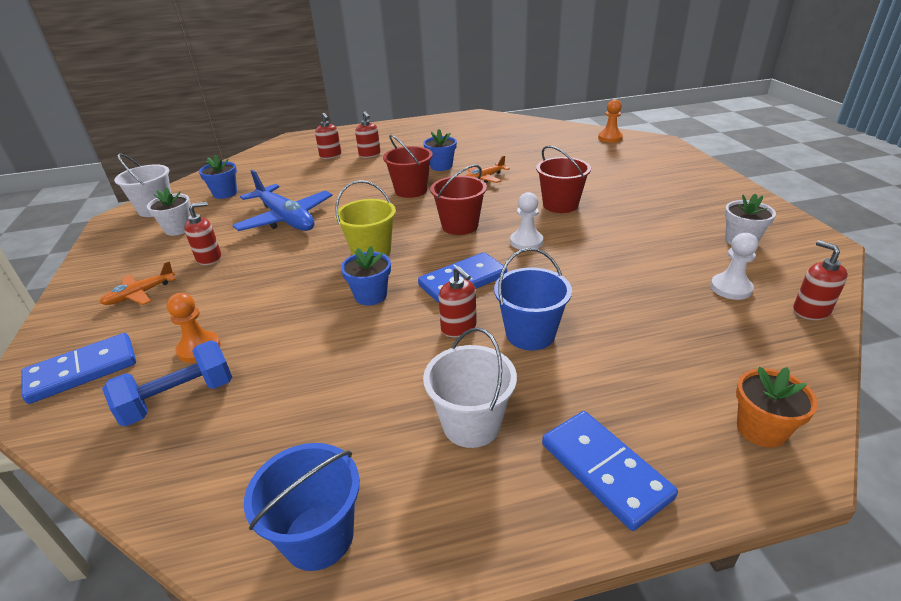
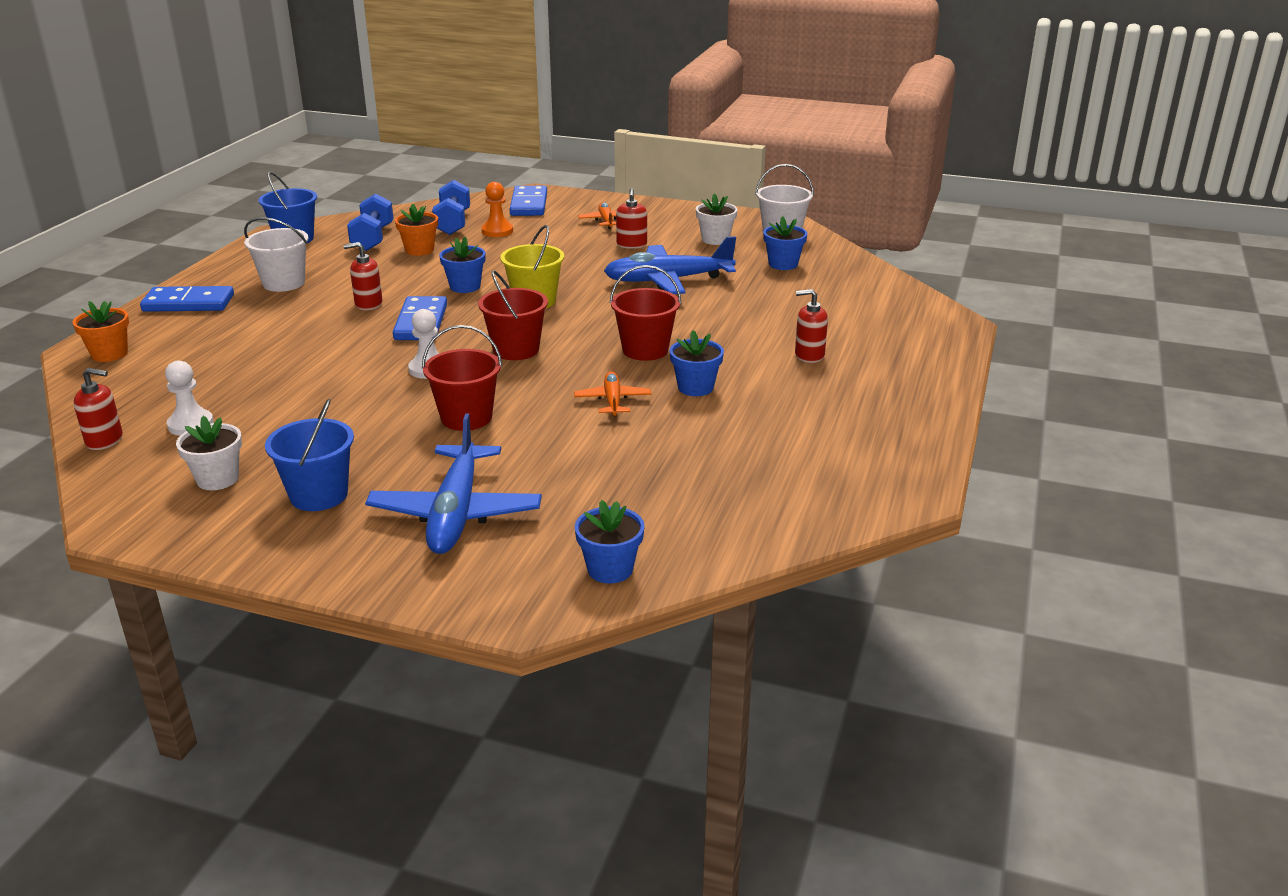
camera: 120 degrees right, 5 degrees down
(271, 441) = (373, 238): none -> blue dumbbell
(292, 374) = (419, 250): none -> orange flower pot
(330, 155) = (839, 332): red soap dispenser -> none
(530, 334) = (314, 323): blue bucket -> blue bucket (319, 495)
(610, 138) = (610, 569): orange pawn -> blue flower pot
(636, 173) = (456, 513): none -> blue plane

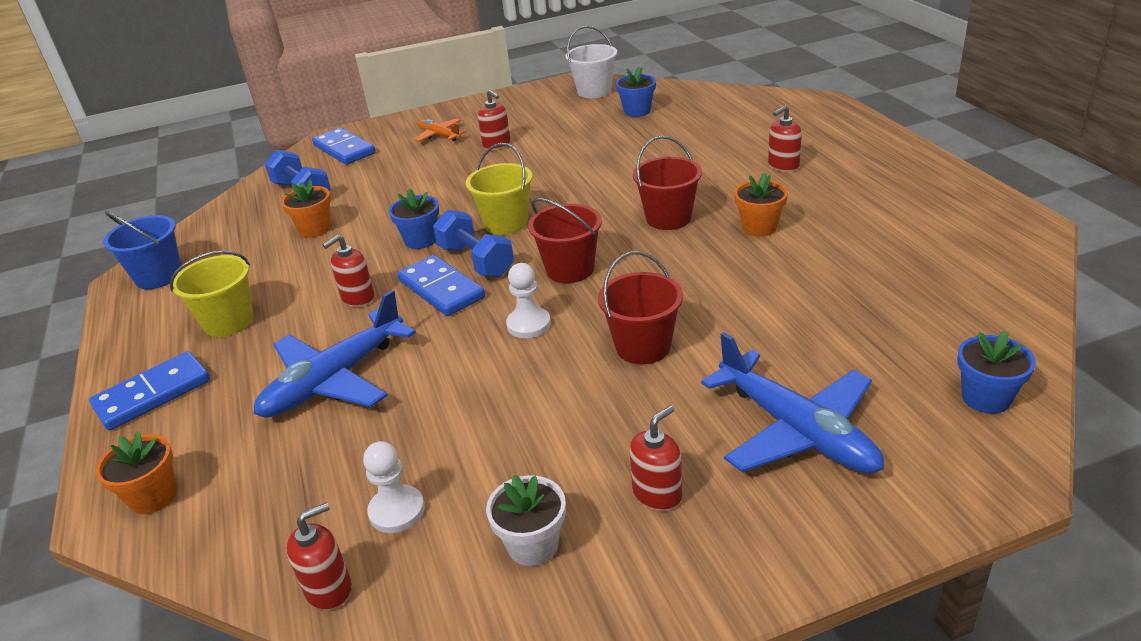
camera: 35 degrees left, 5 degrees up
(284, 283) = (229, 322): white bucket -> yellow bucket
(319, 495) = (657, 494): blue bucket -> red soap dispenser
(373, 238) = (246, 239): blue dumbbell -> blue dumbbell (476, 261)
(497, 231) = (358, 182): orange pawn -> none
(612, 400) = (724, 269): orange plane -> none
(667, 280) = (579, 159): blue plane -> blue plane (334, 380)
(695, 387) = (759, 227): blue flower pot -> orange flower pot
(715, 239) = (553, 114): white flower pot -> none

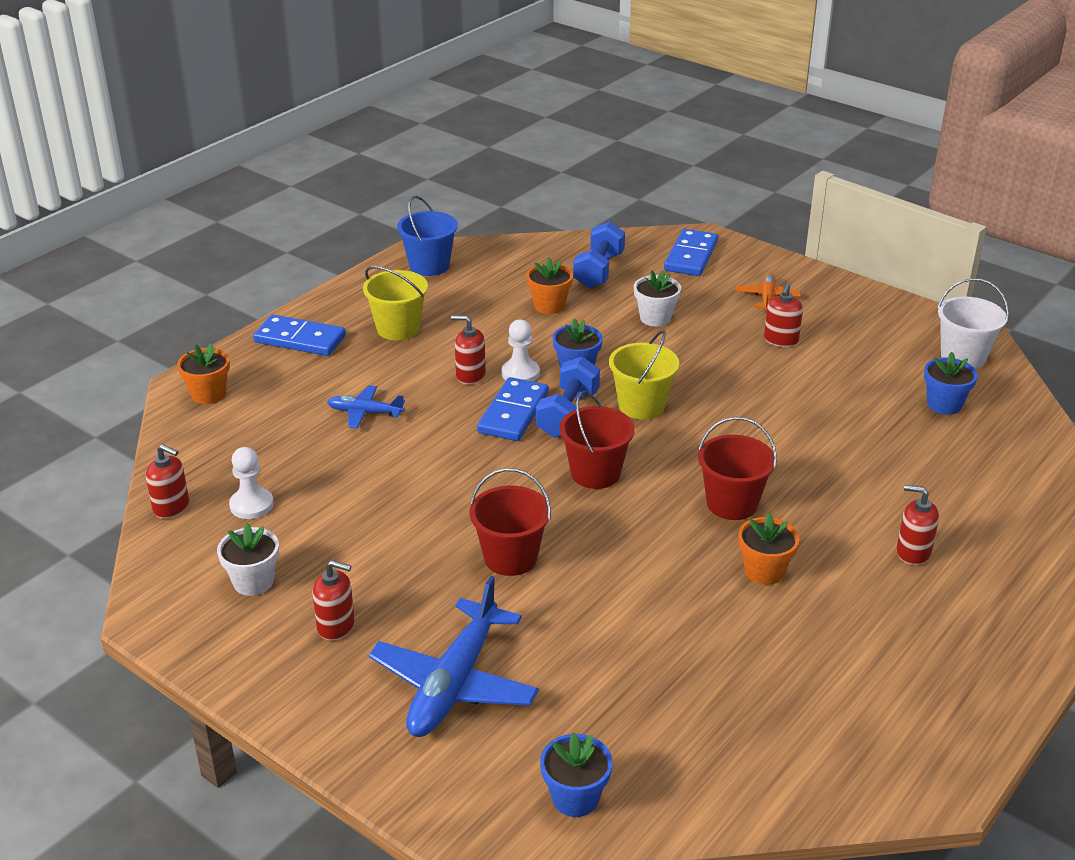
camera: 55 degrees right, 0 degrees up
(334, 380) = (364, 413): blue plane -> blue plane, size x0.52
(401, 186) = (655, 318): none -> white flower pot
(528, 324) = (498, 481): white pawn -> white pawn (520, 373)

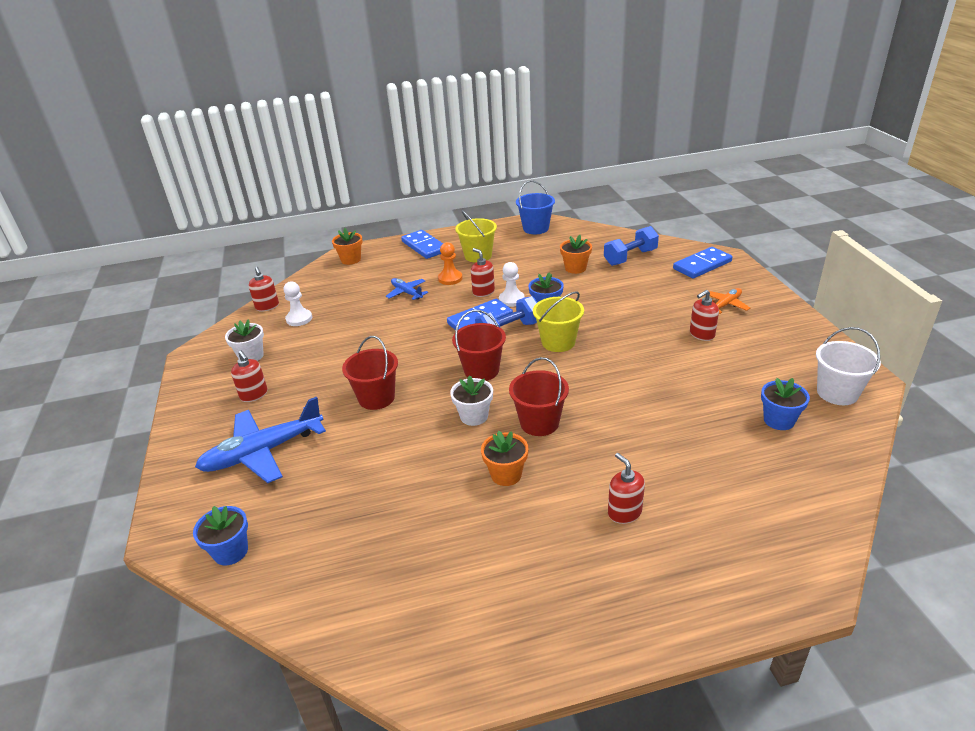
camera: 40 degrees right, 0 degrees up
(401, 372) = (450, 278): none -> orange pawn
(655, 318) = (632, 294): white flower pot -> white flower pot (474, 416)

